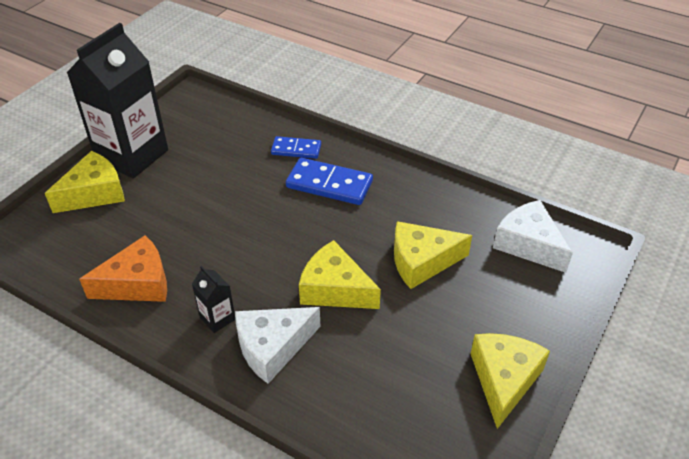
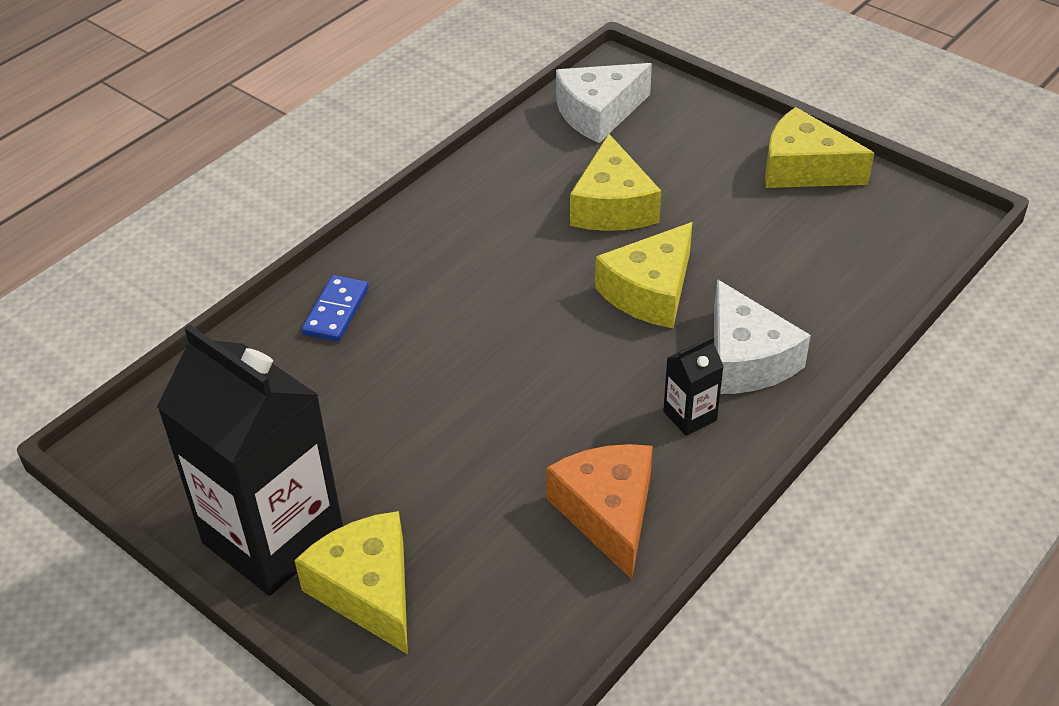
camera: 80 degrees left, 0 degrees up
(329, 184) = (434, 279): blue domino -> none

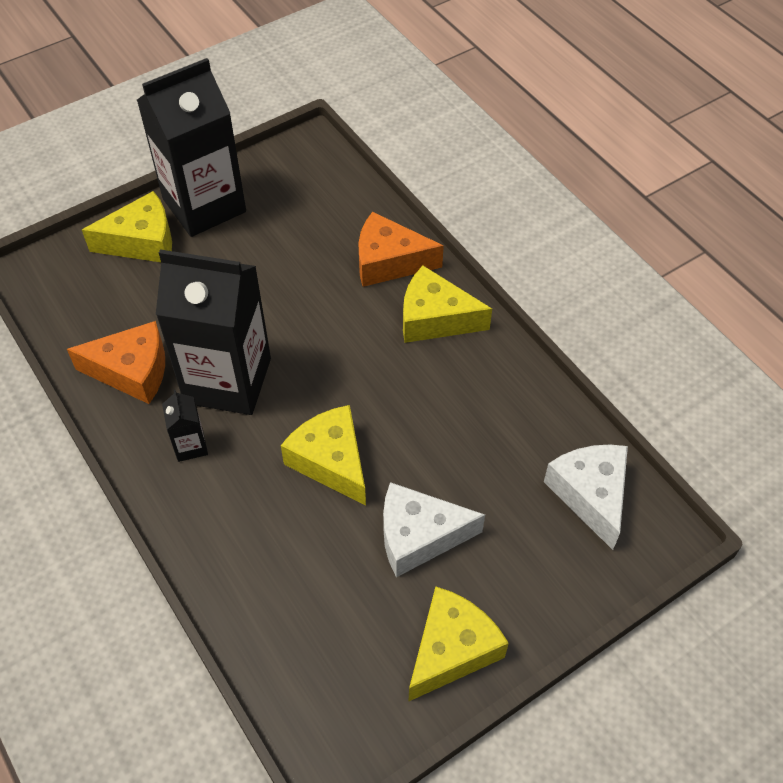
camera: 105 degrees right, 10 degrees up
(336, 311) = (389, 262): blue domino -> orange cheese
(581, 410) = (228, 381): none -> black carton
(613, 206) = (448, 466): yellow cheese -> yellow cheese (435, 318)
(746, 359) = (228, 504): white cheese -> white cheese (419, 536)

